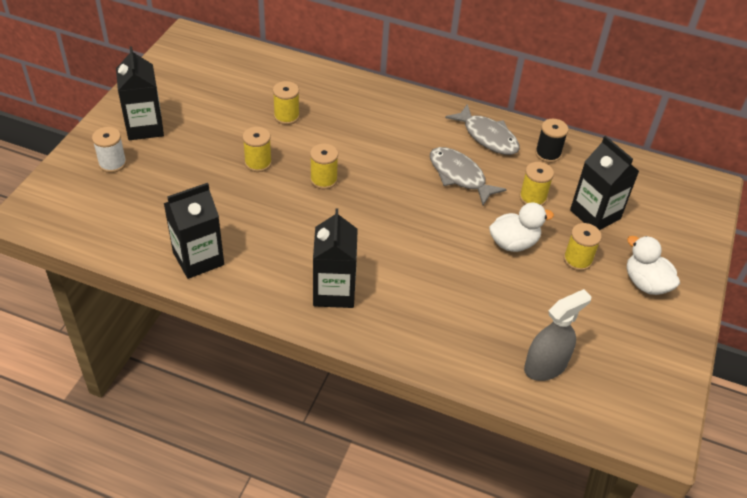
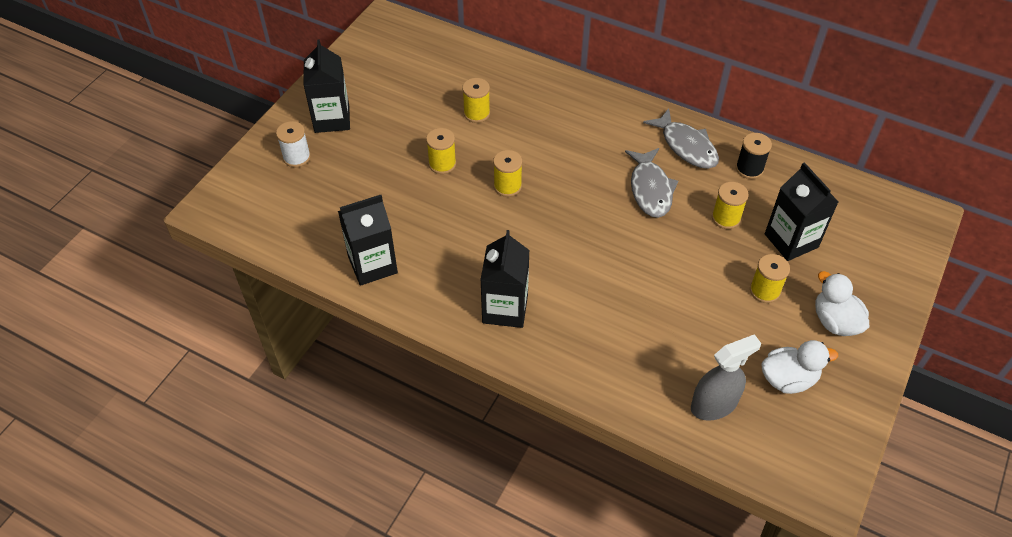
camera: 10 degrees right, 5 degrees up
(459, 176) = (650, 189): grey fish -> grey fish turned 150 degrees counterclockwise
(513, 243) = (698, 267): white duck -> white duck (788, 379)

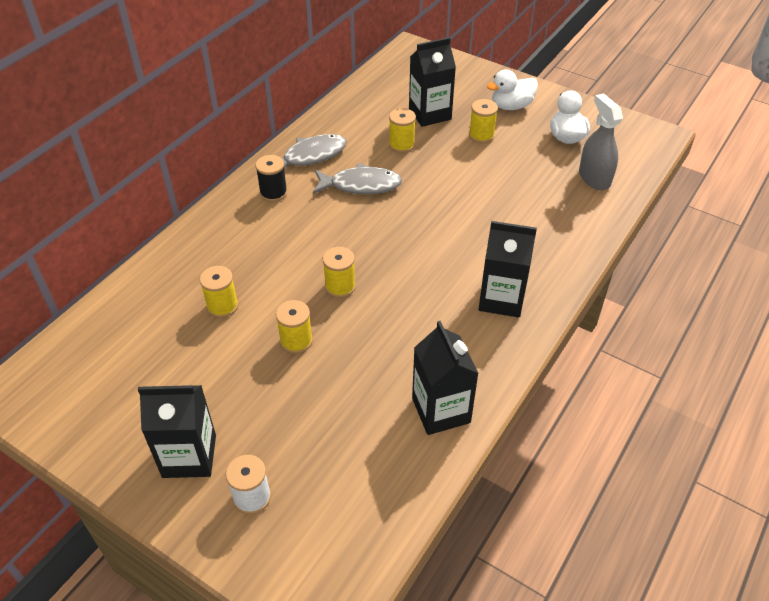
camera: 85 degrees left, 5 degrees down
(749, 169) = (346, 124): black spool -> black spool (273, 193)

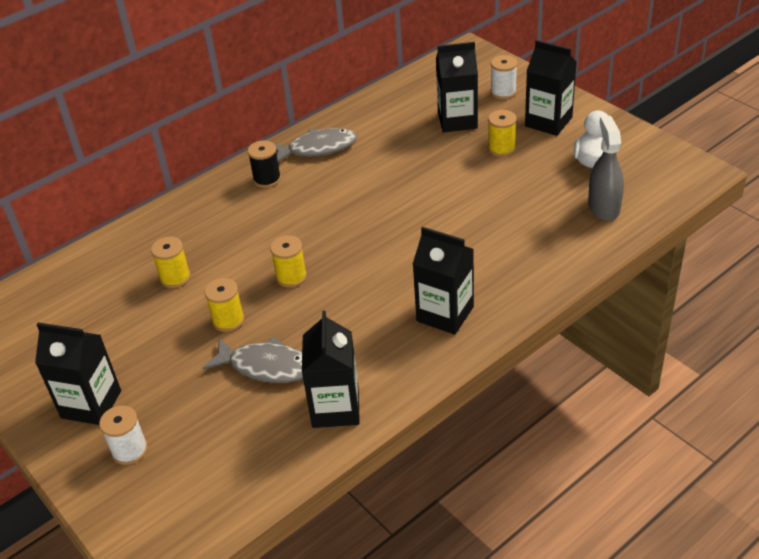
camera: 20 degrees right, 5 degrees down
(361, 185) = (355, 183): grey fish -> grey fish (266, 366)
(401, 145) = (414, 148): yellow spool -> none
(459, 83) = (503, 92): none -> white spool
(511, 106) = (548, 122): white duck -> black carton

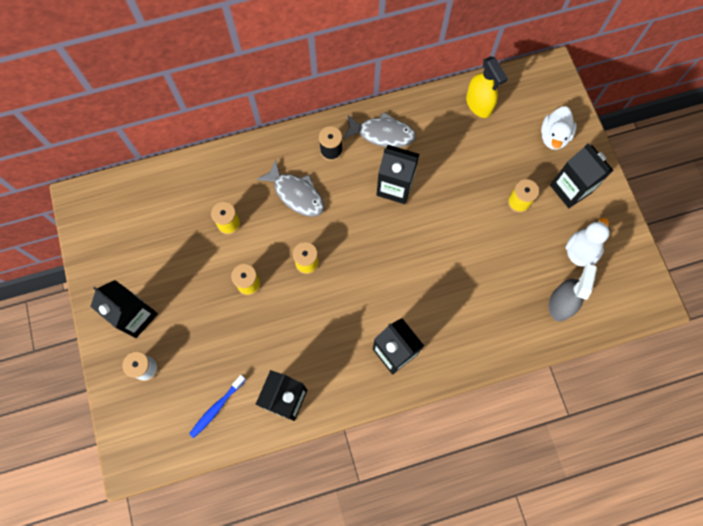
camera: 20 degrees right, 30 degrees up
(248, 452) = (217, 407): none -> blue toothbrush
(266, 366) = (257, 339): grey fish -> grey fish (296, 194)
(409, 95) = (478, 104): none -> yellow spray bottle
(457, 120) = (501, 153): black carton -> black carton (395, 186)
(503, 92) = (553, 136): white spool -> white duck

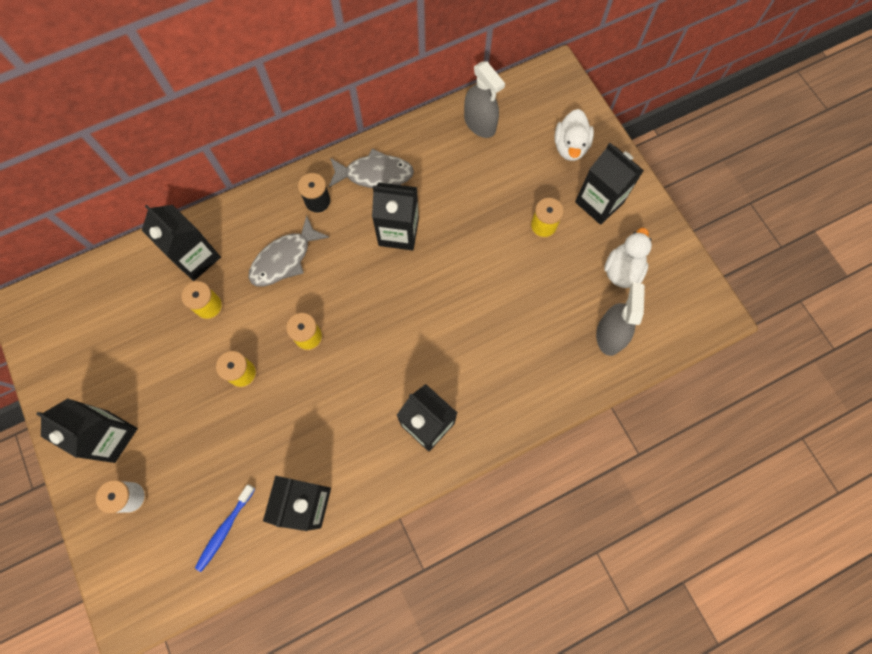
camera: 10 degrees left, 0 degrees up
(223, 180) = (196, 257): none -> black carton
(296, 194) = (284, 259): grey fish -> grey fish turned 105 degrees clockwise
(478, 104) = (480, 124): yellow spray bottle -> grey spray bottle

